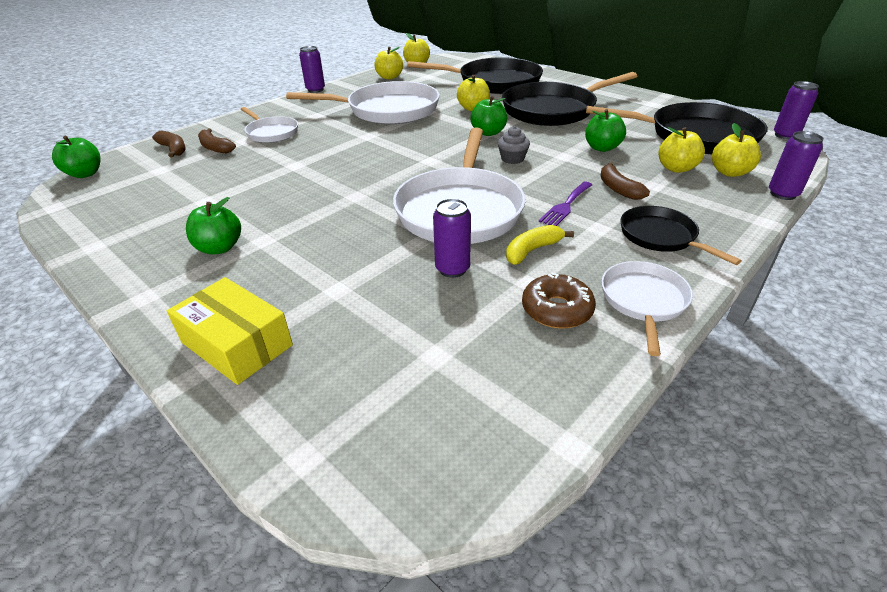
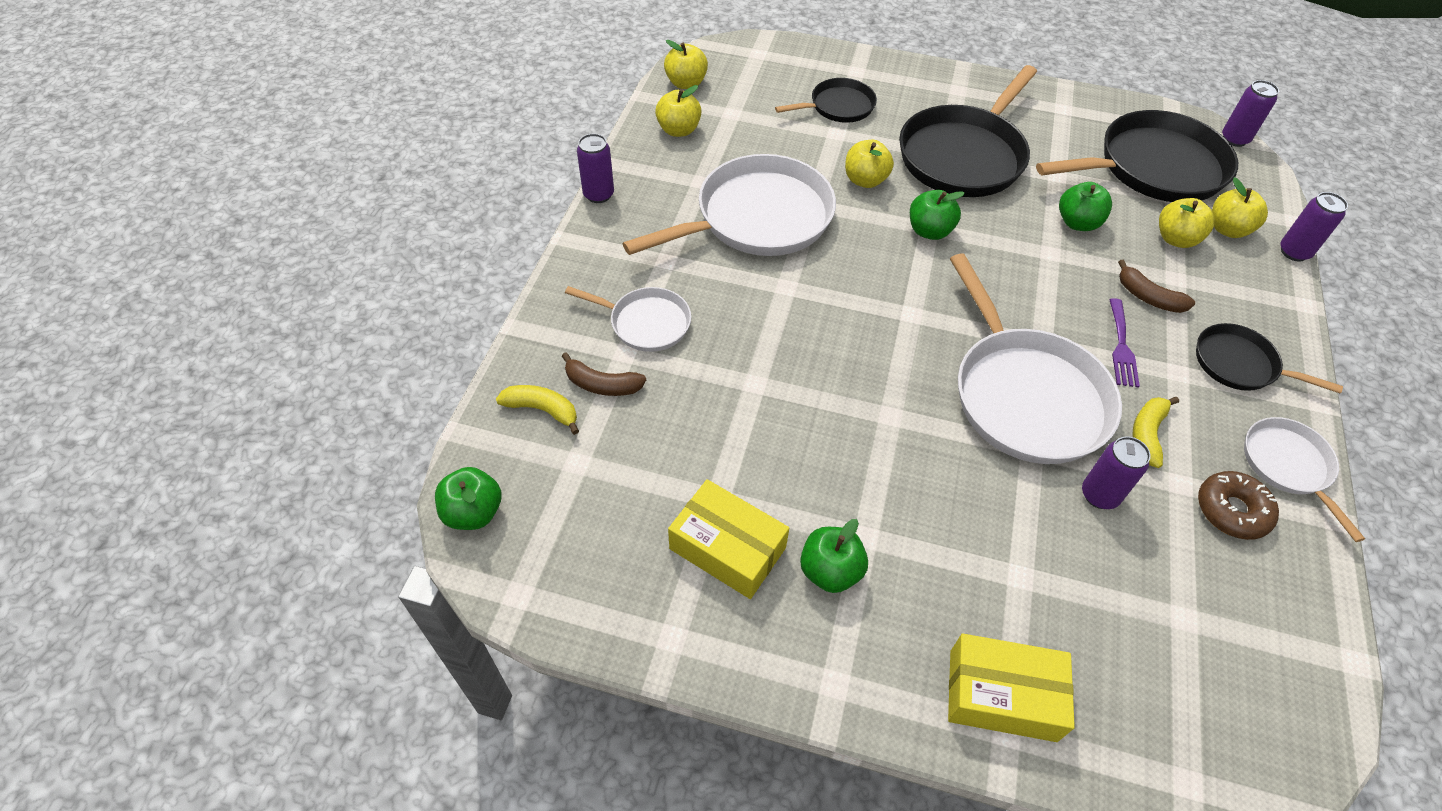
camera: 30 degrees left, 15 degrees up
(173, 149) = (542, 410): brown banana -> yellow banana
(179, 221) = (727, 548): none -> yellow box
(494, 82) = (838, 106): black pan -> black pan, size x0.53
(512, 159) = (1001, 278): grey cupcake -> none

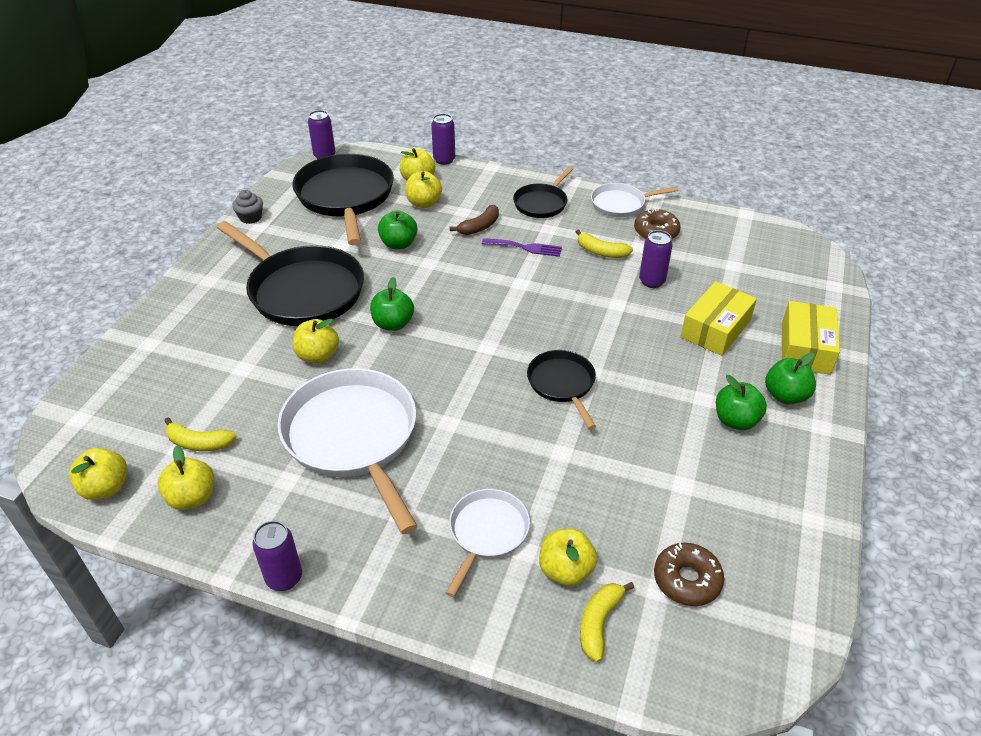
camera: 85 degrees left, 10 degrees down
(473, 512) = (726, 679): green apple -> green apple (785, 395)
(588, 489) = (687, 580): none -> brown donut
(602, 385) = (565, 570): brown banana -> yellow apple
(727, 548) = (728, 480): yellow box -> yellow box (715, 329)
(739, 123) = (199, 443): none -> yellow banana
(838, 106) = (202, 363): black pan -> black pan (562, 384)
(1025, 395) = (570, 299): white pan -> none
(1076, 100) = (250, 217): none -> grey cupcake

